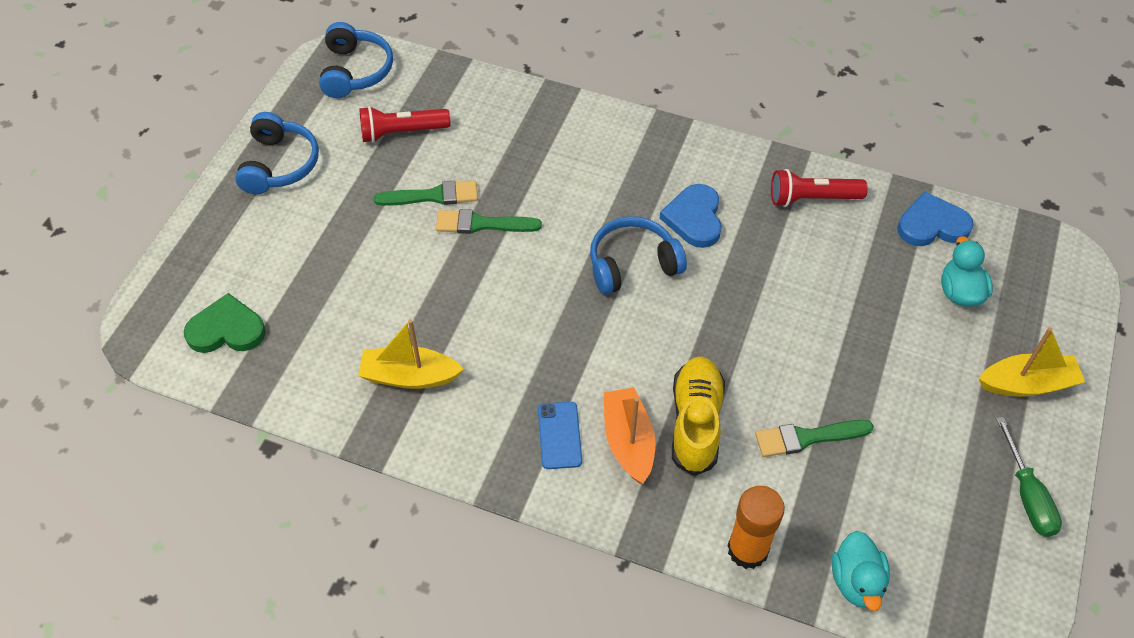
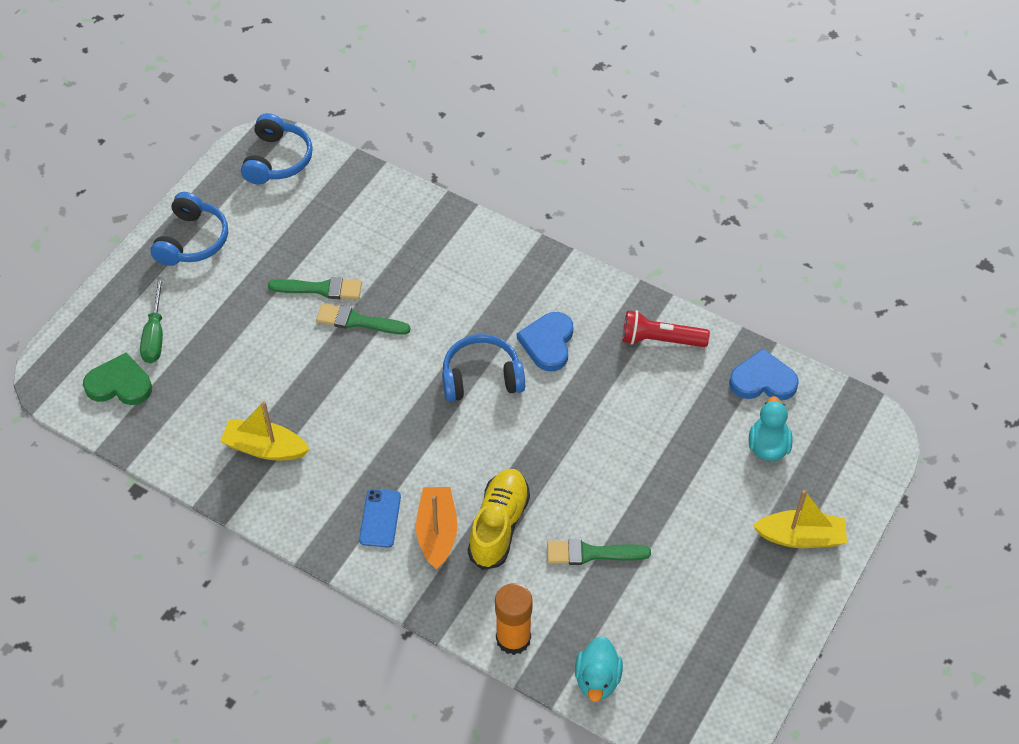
camera: 10 degrees right, 0 degrees up
(402, 132) = (306, 225): red flashlight -> none
(1027, 495) = (767, 632): green screwdriver -> green screwdriver (155, 335)

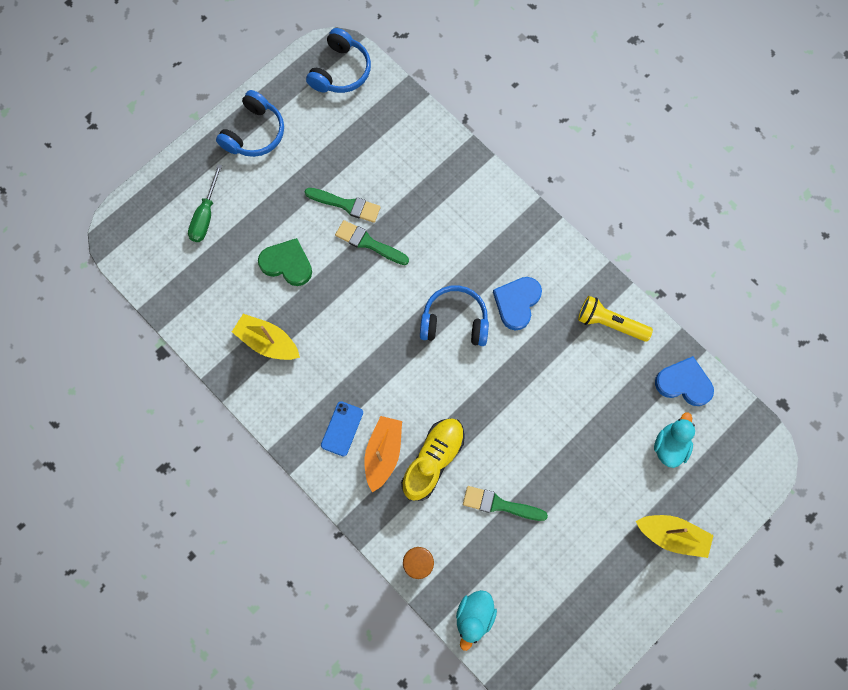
camera: 15 degrees right, 20 degrees up
(120, 384) = (168, 254): green heart -> green heart (287, 263)
(660, 340) = (610, 323): red flashlight -> yellow flashlight

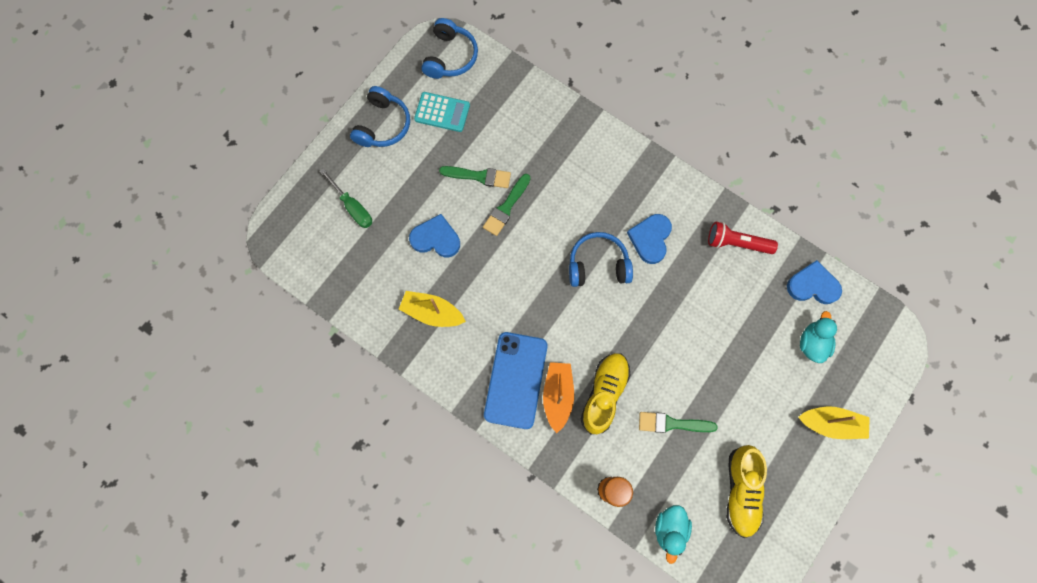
camera: 10 degrees left, 0 degrees up
(206, 215) = (352, 207): green screwdriver -> green screwdriver turned 45 degrees counterclockwise
(287, 263) = (436, 238): green heart -> blue heart
(320, 129) = (442, 112): none -> turquoise calculator
(342, 428) = (516, 380): blue phone -> blue phone, size x1.94
(368, 243) = (506, 207): green brush -> green brush turned 75 degrees counterclockwise
(559, 589) = (741, 491): none -> yellow shoe
(610, 323) = (736, 243): yellow flashlight -> red flashlight

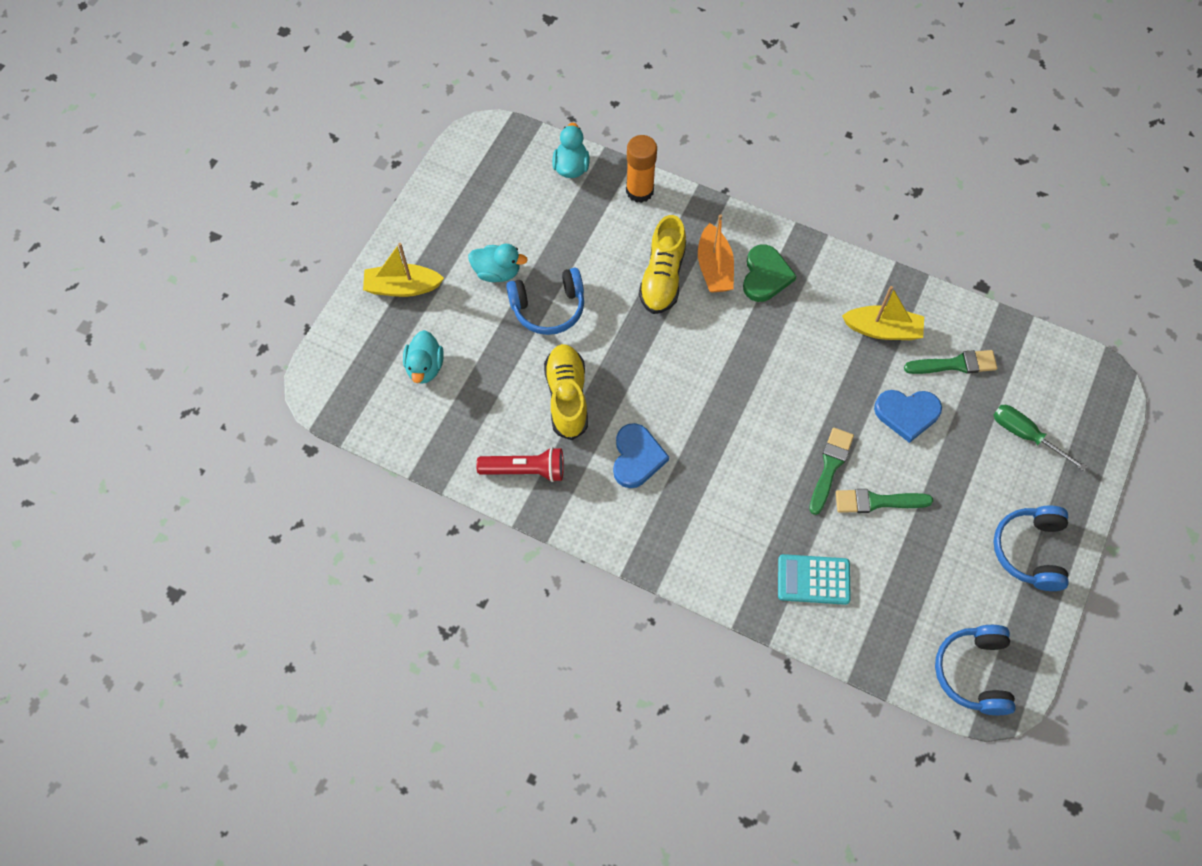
camera: 170 degrees right, 10 degrees down
(442, 112) = (956, 583): turquoise calculator -> turquoise calculator (813, 580)
(516, 380) = (765, 276): blue phone -> green heart
(598, 265) = (697, 415): blue headphones -> blue headphones (548, 308)
(672, 424) = (581, 260): green brush -> green brush (955, 364)
(741, 491) = (499, 210): yellow shoe -> yellow shoe (567, 397)
(747, 424) = (497, 272): none -> turquoise duck
(813, 285) = (425, 434): blue heart -> none

